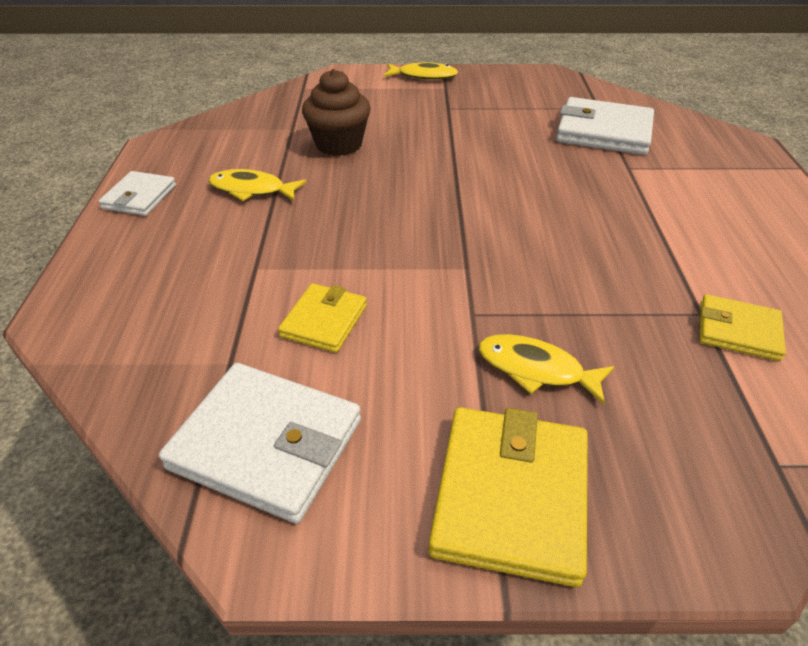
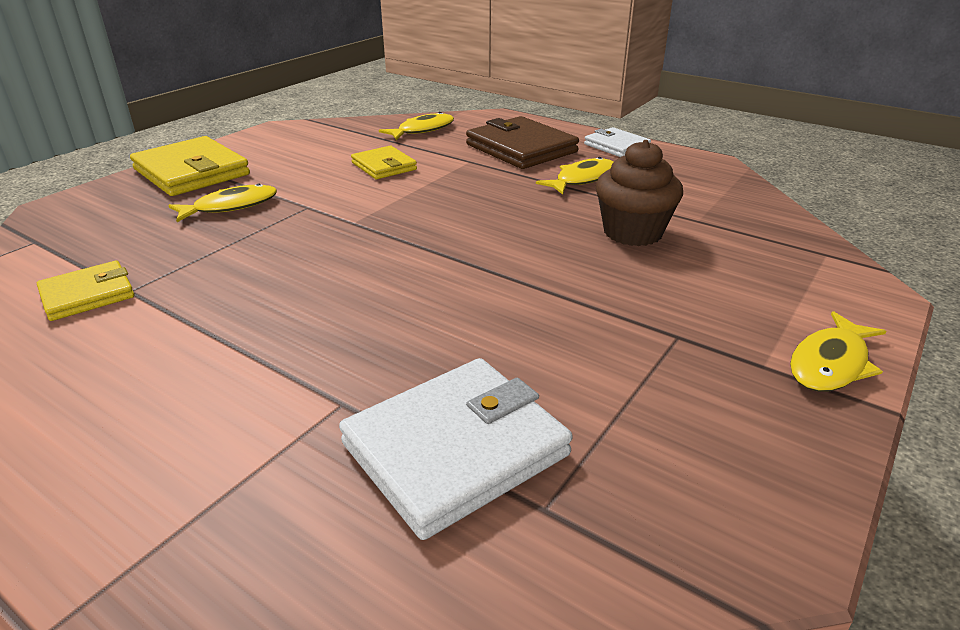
camera: 125 degrees right, 10 degrees down
(166, 357) = (422, 130): none -> yellow fish
(188, 250) = (521, 148): none -> brown wallet
(266, 444) = (325, 138): white wallet -> none

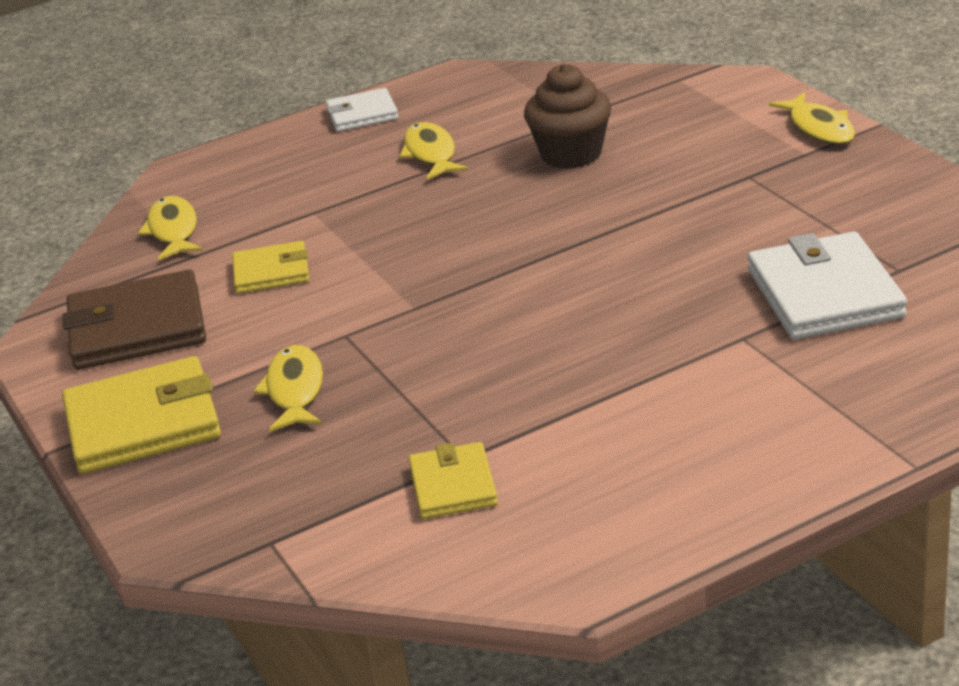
camera: 60 degrees left, 0 degrees up
(521, 148) = (308, 173): brown wallet -> brown wallet (137, 328)

